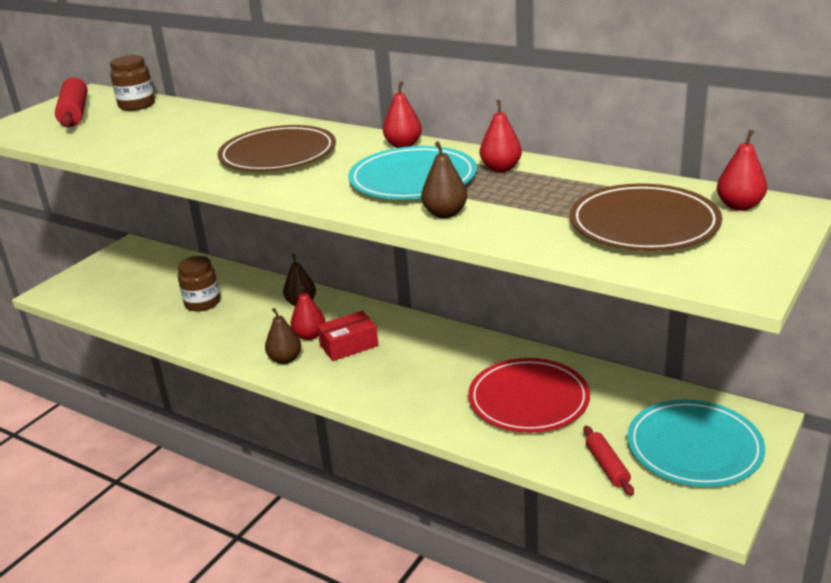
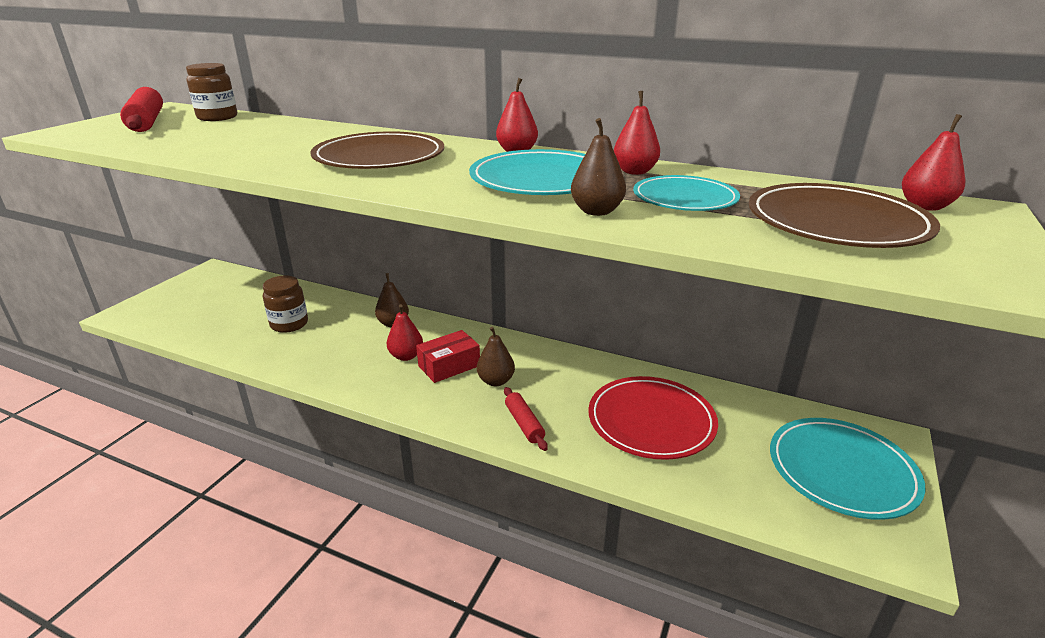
camera: 10 degrees left, 0 degrees up
(285, 359) = (383, 381): brown pear -> brown pear (496, 381)
(528, 199) = (684, 198): none -> turquoise plate
(607, 466) = (760, 496): red rolling pin -> red rolling pin (524, 424)

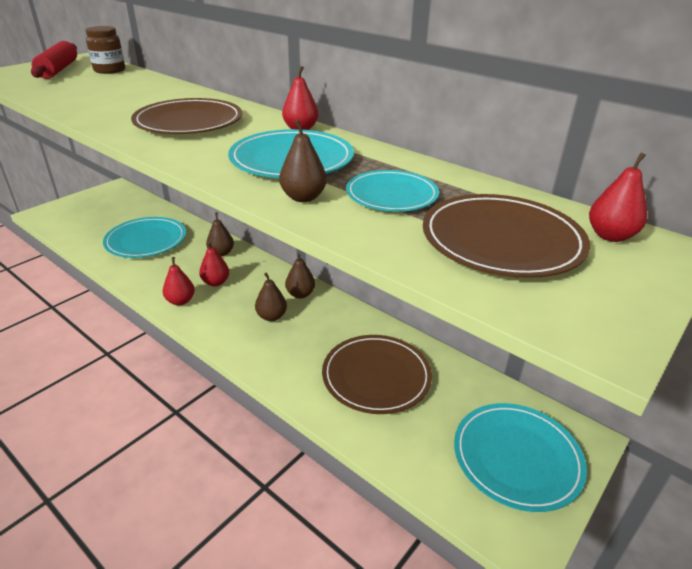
camera: 15 degrees right, 5 degrees up
(289, 324) = (146, 241): brown jar -> turquoise plate
(449, 366) = (243, 297): red box -> none
(514, 352) = (300, 294): none -> brown pear
(524, 424) = (272, 357): red rolling pin -> none
(634, 172) = (378, 161): red pear -> red pear (180, 301)
(651, 421) = (376, 376): red plate -> brown plate

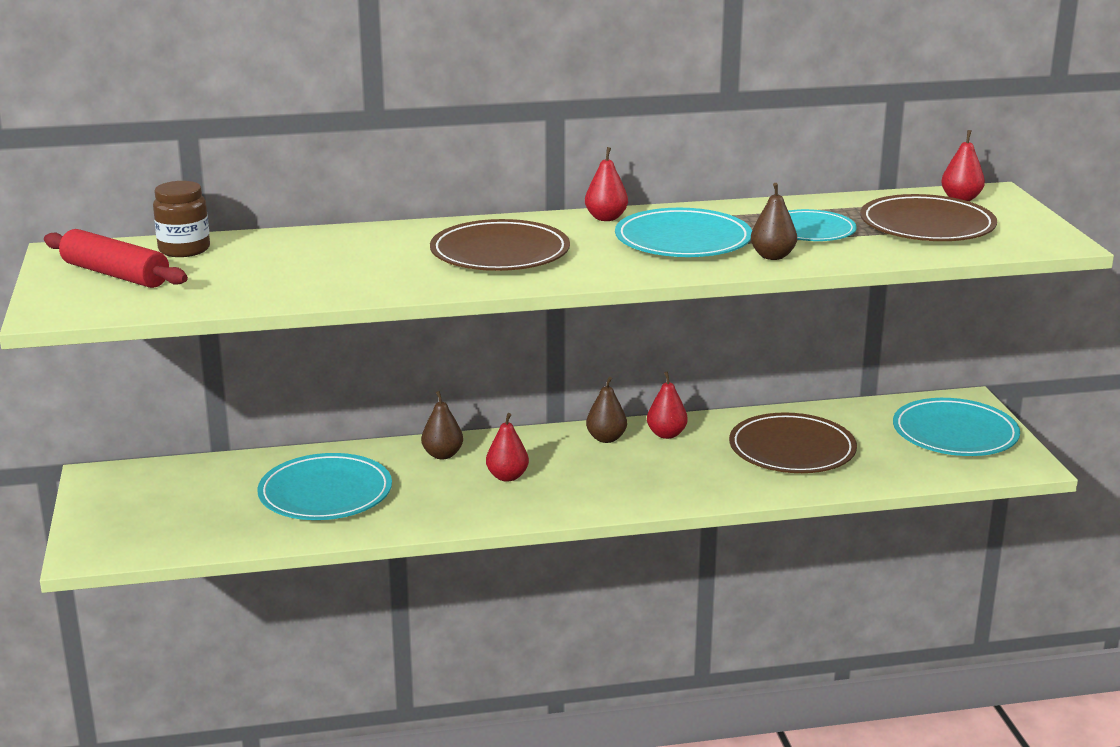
camera: 50 degrees left, 10 degrees down
(180, 301) = (516, 507): red pear -> red pear (666, 434)
(271, 316) = (625, 466): brown pear -> none

